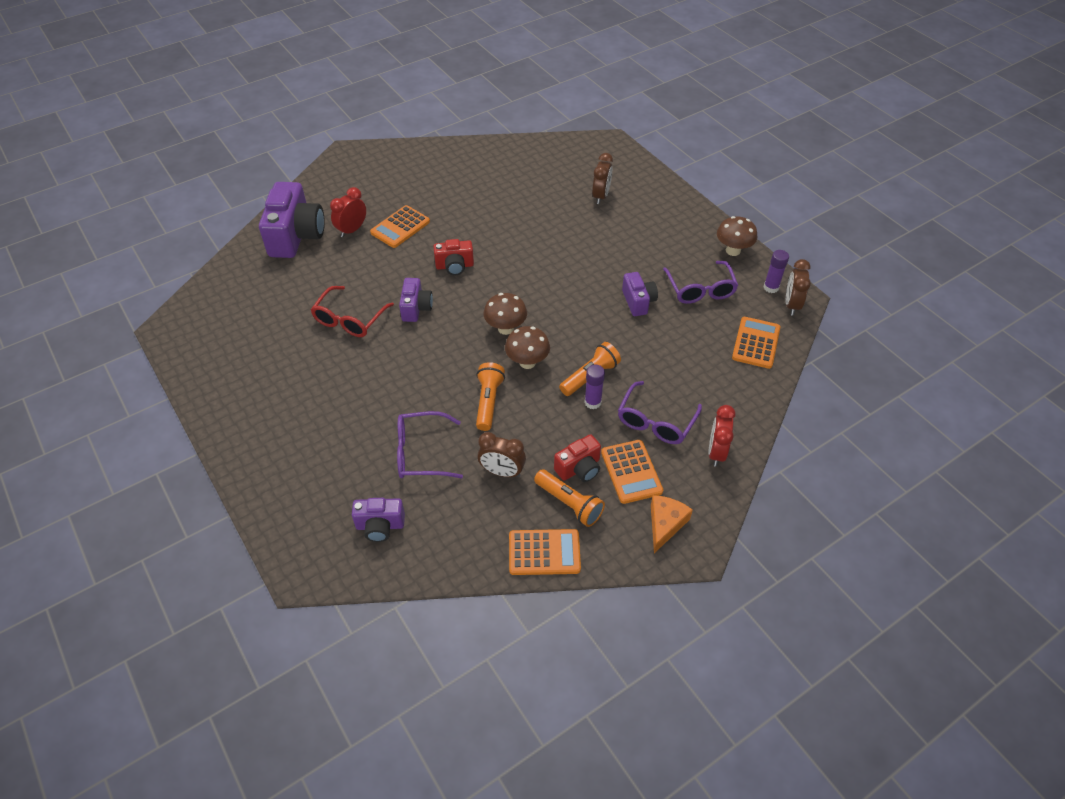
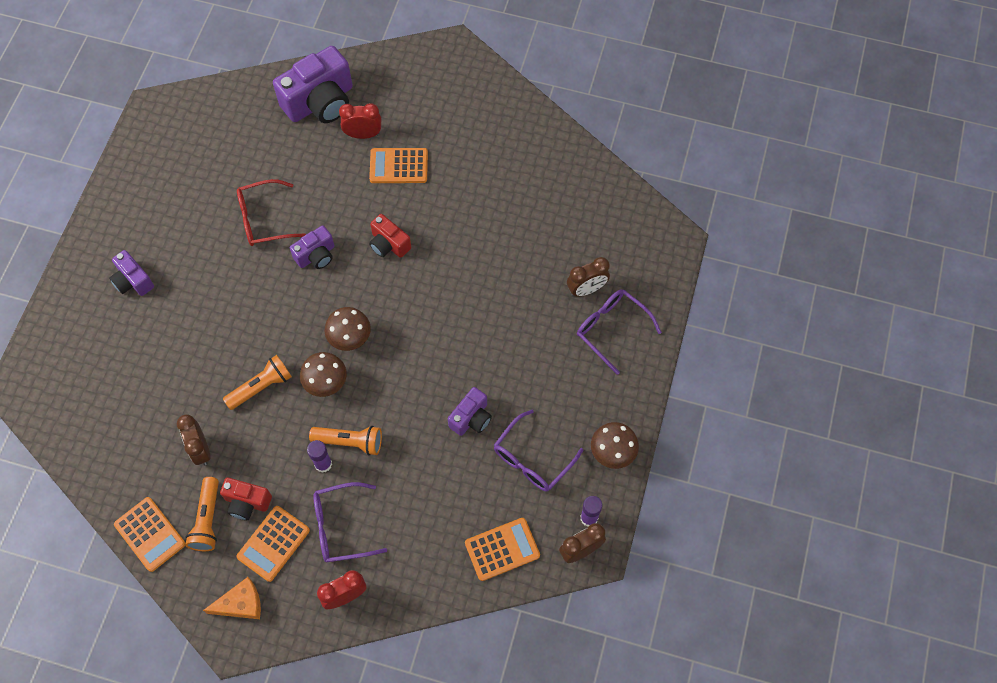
camera: 50 degrees right, 15 degrees up
(380, 526) = (90, 405): purple camera -> purple camera (133, 281)
(421, 453) = (174, 379): purple glasses -> purple glasses (611, 329)

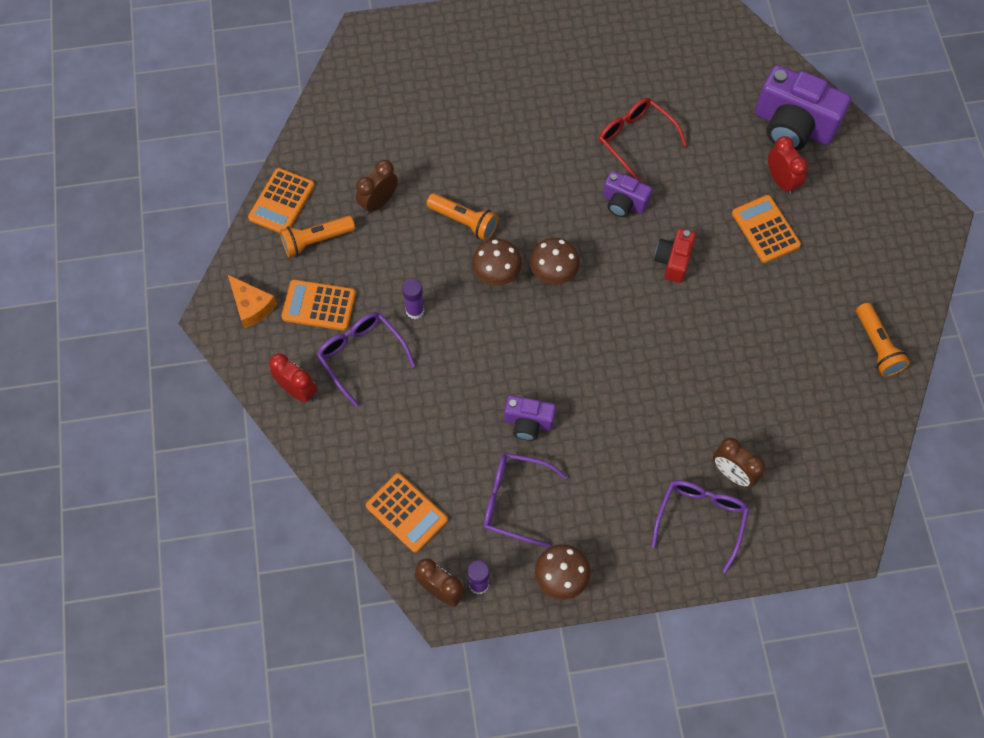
camera: 65 degrees right, 0 degrees up
(133, 281) = (511, 67): purple camera -> none
(247, 502) = (347, 264): red camera -> none
(350, 442) = (448, 324): orange flashlight -> orange flashlight (877, 346)

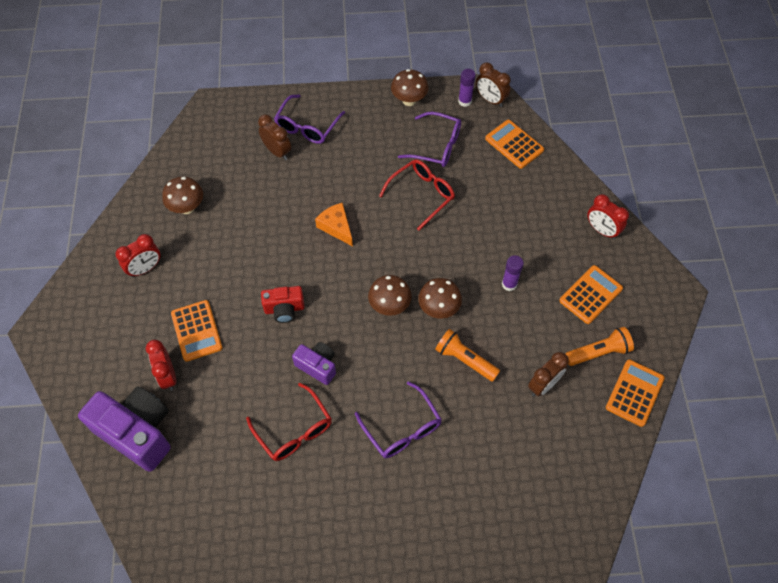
camera: 175 degrees left, 5 degrees down
(251, 306) = (648, 299): orange cheese -> orange cheese (336, 227)
(319, 305) = (590, 295): orange calculator -> orange calculator turned 60 degrees counterclockwise
(361, 355) = (552, 252): purple glasses -> purple glasses (402, 429)
(528, 422) = (422, 195): purple camera -> red glasses
(673, 261) = (284, 309): red camera -> red camera turned 60 degrees clockwise
(826, 379) = (187, 207): none -> brown mushroom
(849, 295) = (145, 269): none -> red clock
(877, 346) = (138, 228): orange flashlight -> none

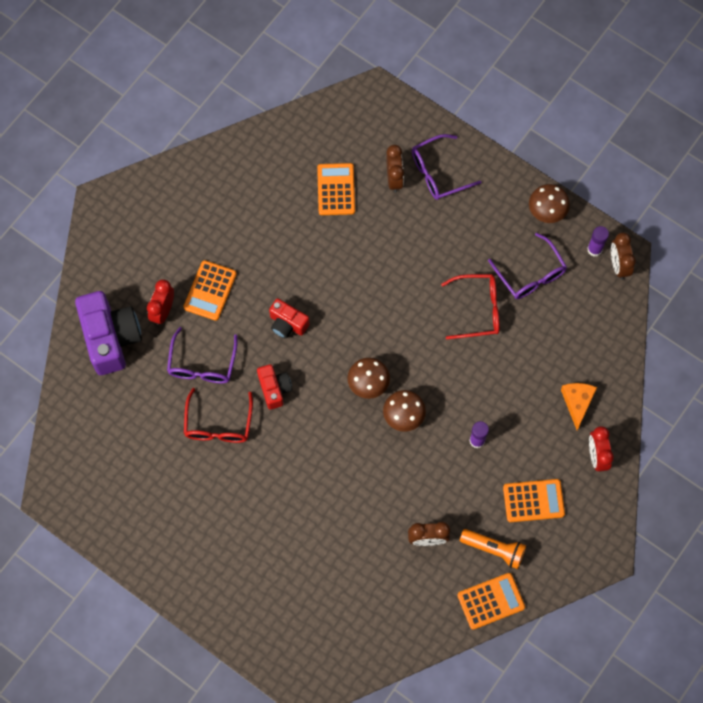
camera: 40 degrees right, 10 degrees up
(145, 269) = (211, 208): red clock -> none
(187, 207) = (283, 177): brown mushroom -> none
(317, 366) = (274, 389): purple camera -> red camera
(336, 227) = (384, 285): orange cheese -> orange cheese (577, 402)
(402, 429) = (295, 486): purple glasses -> purple glasses (202, 364)
(464, 359) = (386, 472): orange flashlight -> none
(514, 144) = (598, 323): orange calculator -> orange calculator (336, 189)

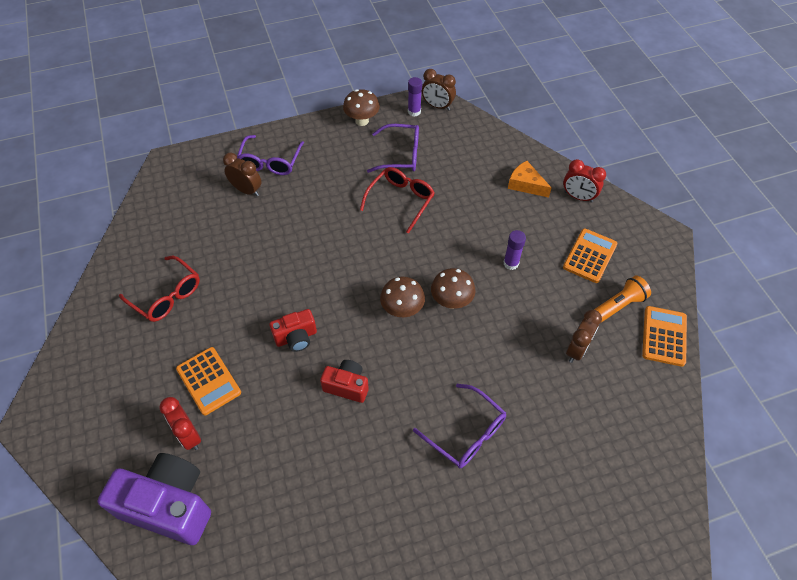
camera: 55 degrees left, 15 degrees down
(202, 364) = (271, 434): purple glasses -> purple glasses (466, 433)
(218, 424) = (342, 458): red glasses -> red glasses (167, 296)
(336, 189) = (216, 232): orange calculator -> none

